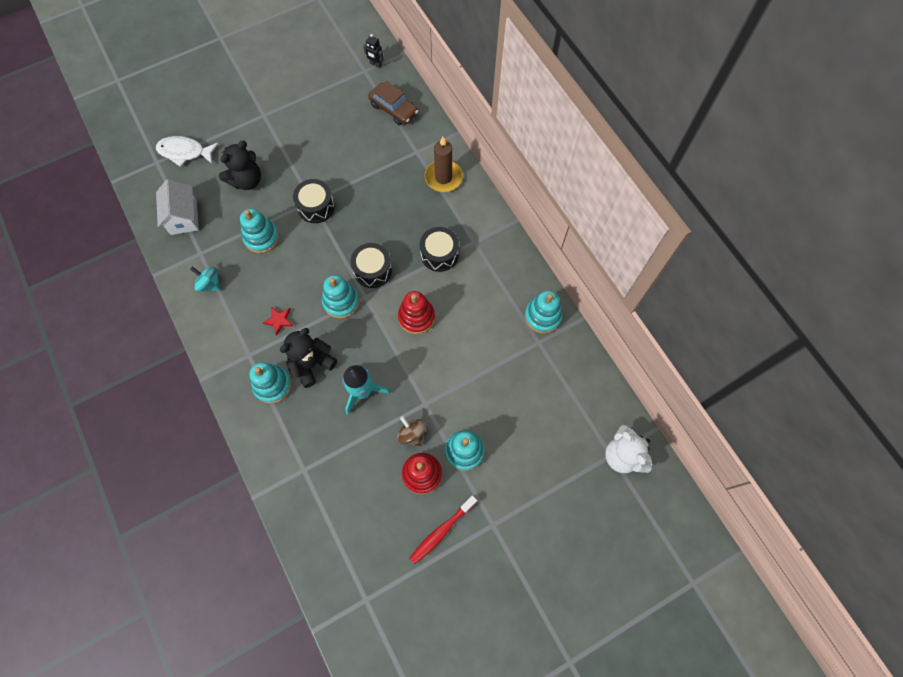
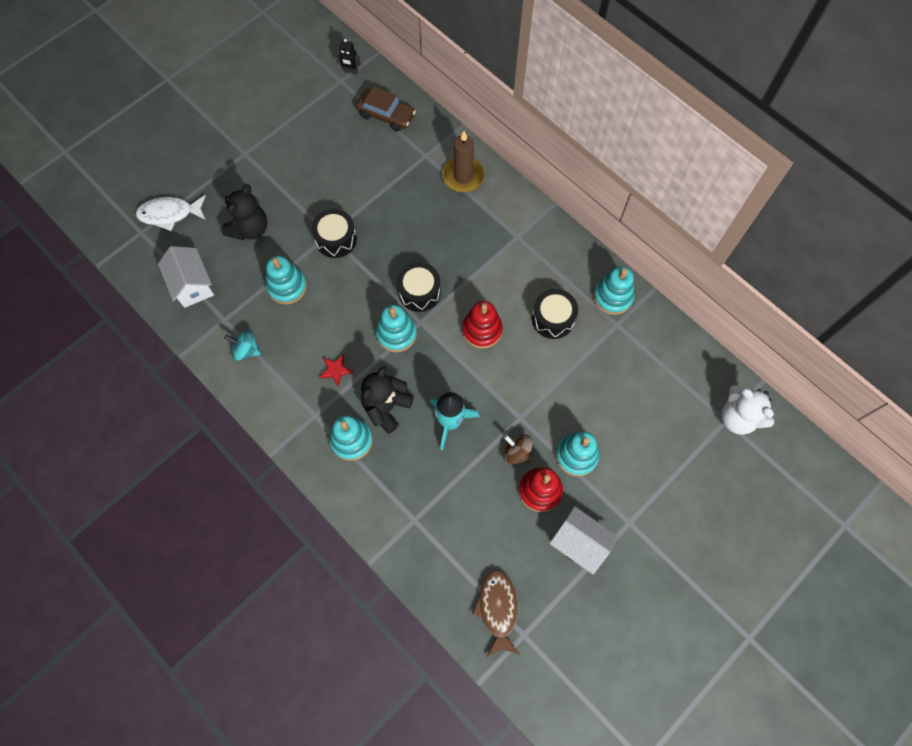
camera: 15 degrees left, 0 degrees up
(350, 570) = (497, 609): none -> brown fish
(439, 254) = (485, 258): black drum -> black drum (553, 319)
(441, 531) = (579, 543): red toothbrush -> white house

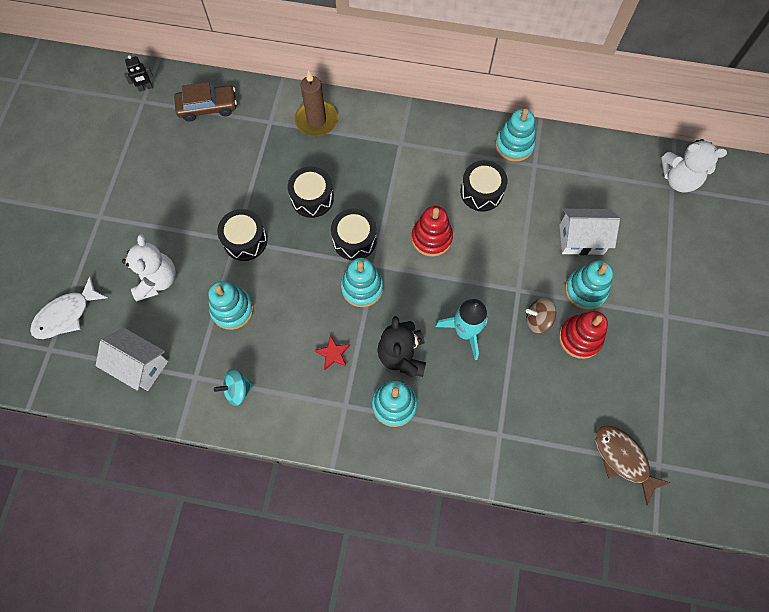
camera: 35 degrees left, 0 degrees up
(250, 229) = (157, 280): black teddy bear -> white teddy bear
(412, 238) = (312, 198): none -> black drum
(579, 543) = (642, 359): white house -> white house (581, 239)

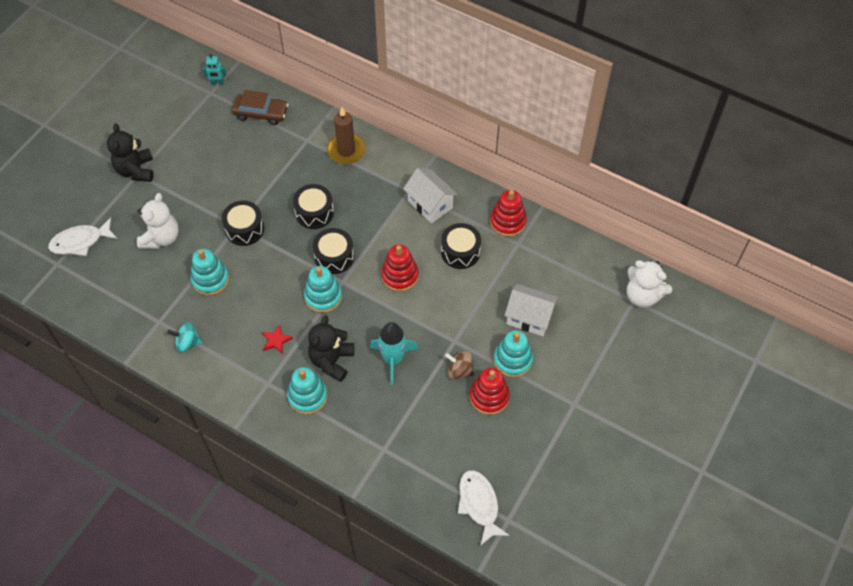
camera: 20 degrees right, 10 degrees down
(96, 212) = (136, 170): none -> black teddy bear
(140, 365) = (120, 299): white house -> white house (430, 204)
(145, 88) = (217, 83): black robot -> turquoise robot
(514, 145) = (508, 222): turquoise stacking toy -> red stacking toy
(623, 459) = (479, 504): brown fish -> white fish

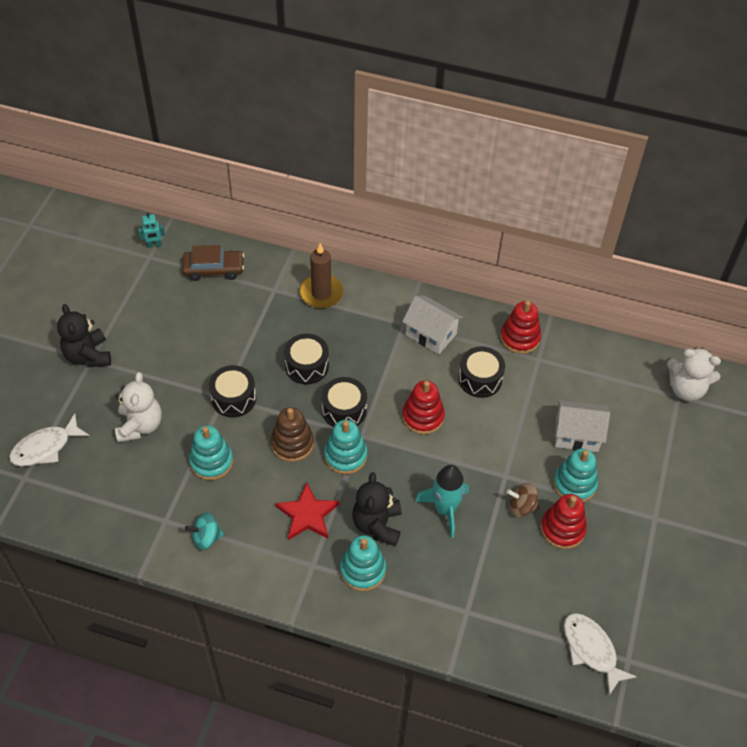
camera: 15 degrees left, 5 degrees down
(276, 340) = (307, 515): red star -> red star, size x1.74
(282, 277) = (292, 443): none -> brown stacking toy

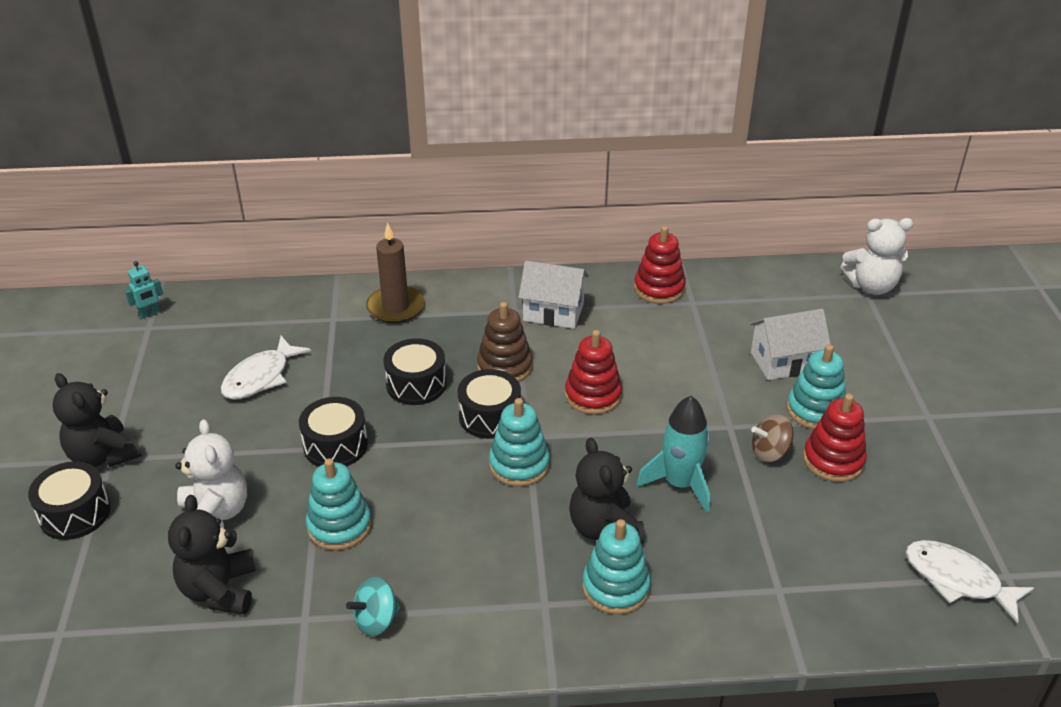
camera: 20 degrees left, 15 degrees down
(45, 447) = (80, 584): white fish -> white fish (260, 377)
(123, 482) = (219, 590): none -> black teddy bear
(214, 269) = (243, 318): brown car -> none
(292, 443) = (441, 472): brown stacking toy -> brown stacking toy (504, 367)
(307, 515) = (505, 546): red star -> none
(480, 379) = (638, 339): black drum -> black drum (75, 513)

